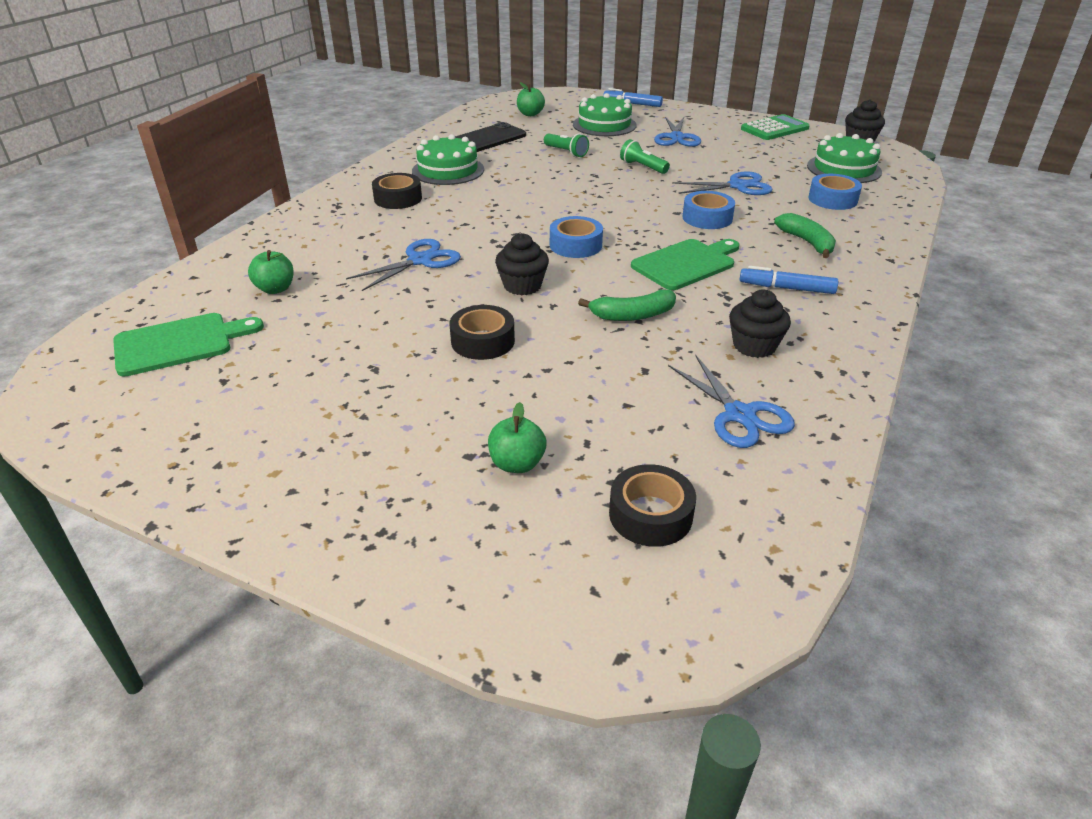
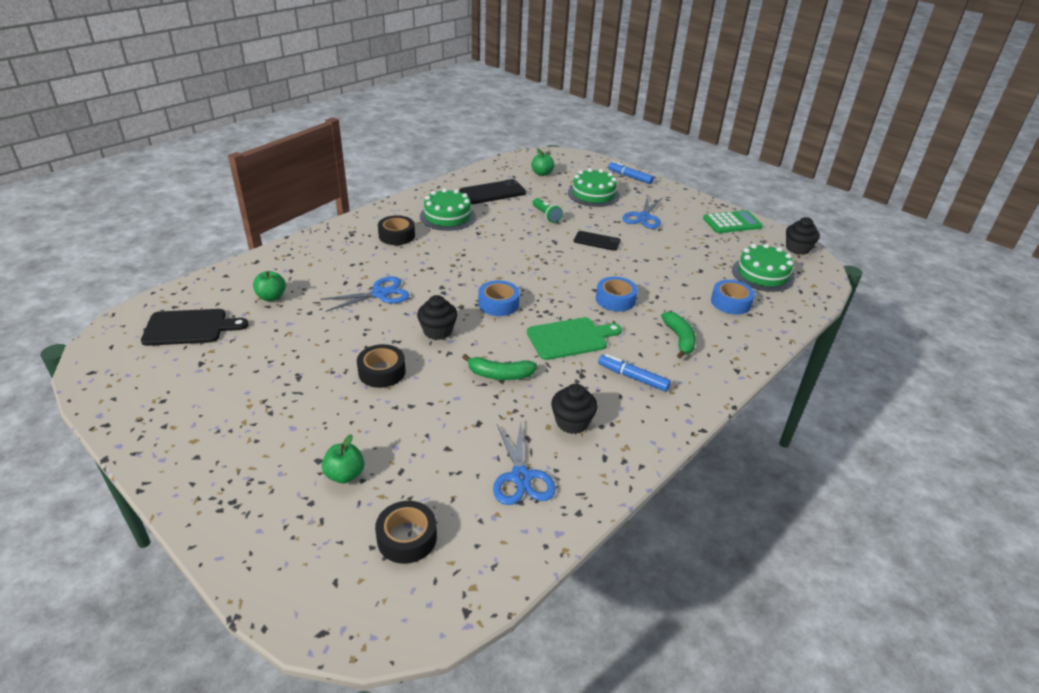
camera: 15 degrees right, 0 degrees up
(179, 343) = (189, 328): green cutting board -> black cutting board
(643, 167) = (597, 241): green flashlight -> black phone
(738, 186) = (661, 274): blue scissors -> none

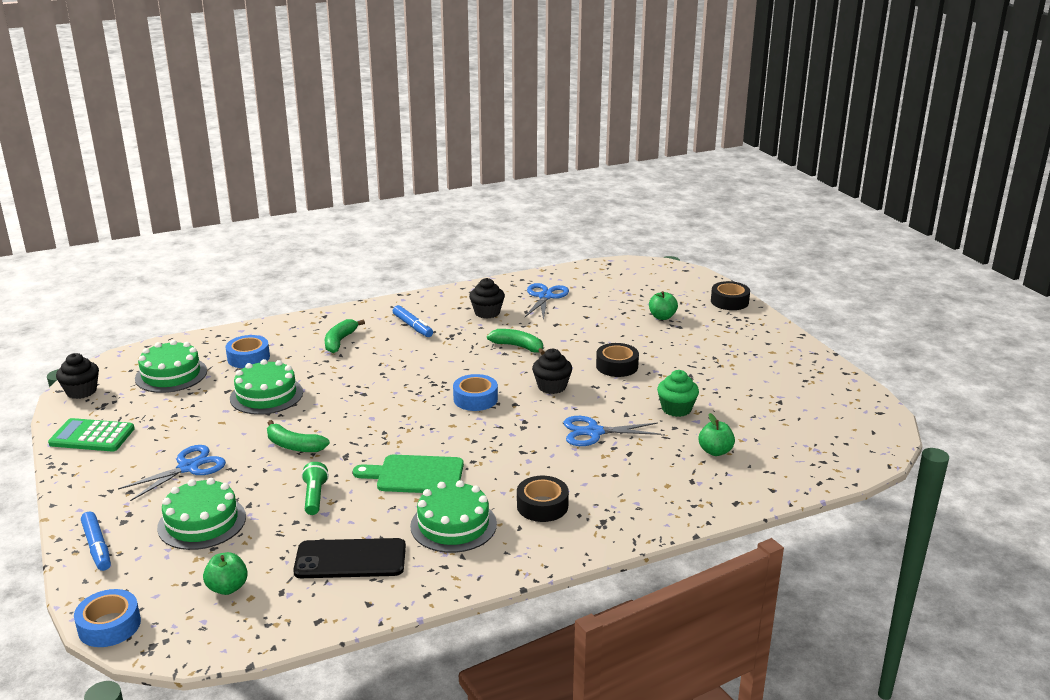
camera: 155 degrees left, 10 degrees down
(189, 328) = (799, 435): black cutting board -> none
(309, 332) = (676, 409): none -> green cupcake
(407, 538) = (630, 288): black tape -> black tape (729, 301)
(570, 338) = (434, 359): green cutting board -> green cutting board (415, 475)
(597, 241) = (294, 446): black phone -> green banana
(615, 299) = (355, 381): blue tape -> blue tape (109, 626)
(666, 272) = (266, 395): none -> green cake

